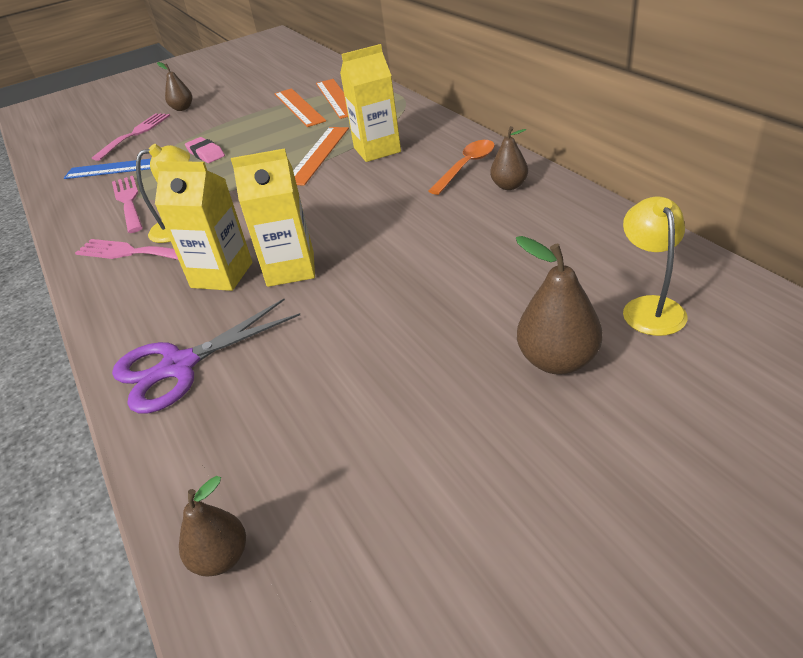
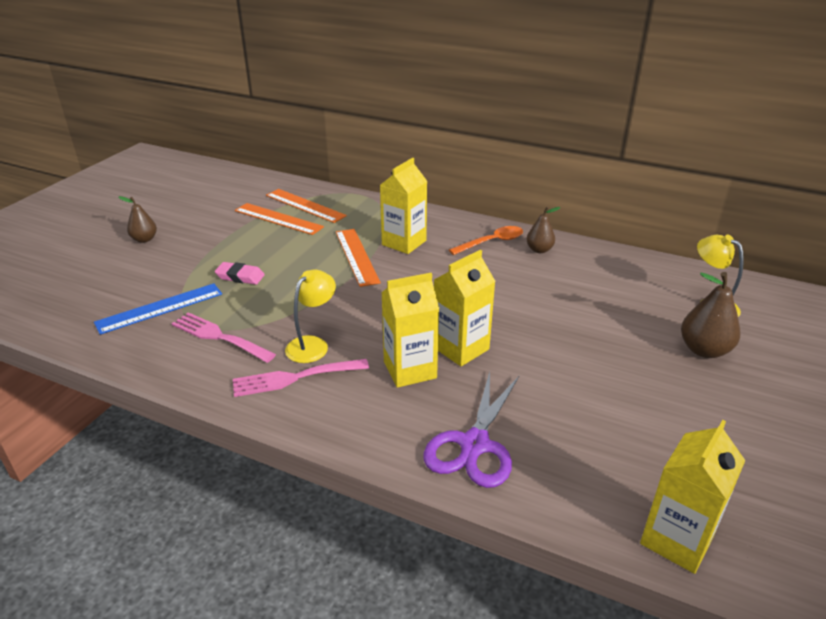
camera: 40 degrees left, 5 degrees down
(135, 134) = (123, 274): pink fork -> none
(221, 557) = (676, 539): brown pear -> yellow carton
(466, 167) = (491, 242): orange spoon -> orange spoon turned 60 degrees clockwise

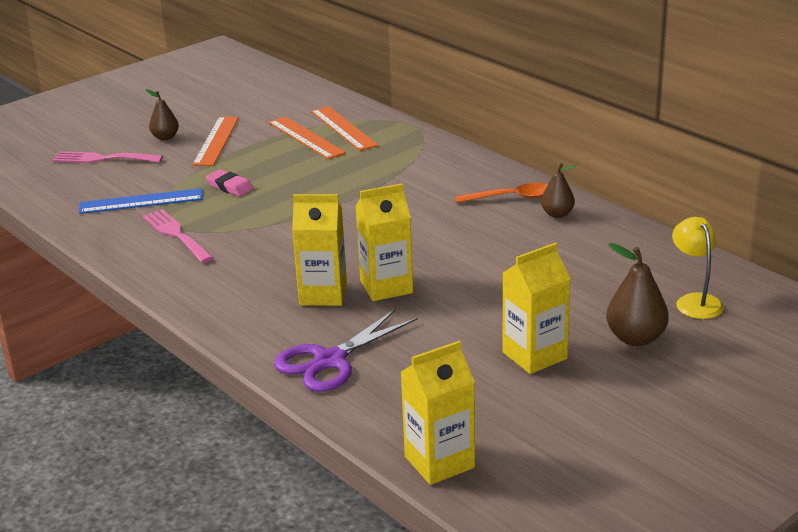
camera: 25 degrees right, 5 degrees down
(294, 378) = (217, 279): pink fork -> pink fork (102, 159)
(312, 344) = (252, 256): yellow lamp -> none
(356, 256) = (356, 187): orange ruler -> orange ruler (216, 141)
(404, 243) = (416, 182): yellow carton -> yellow carton (534, 355)

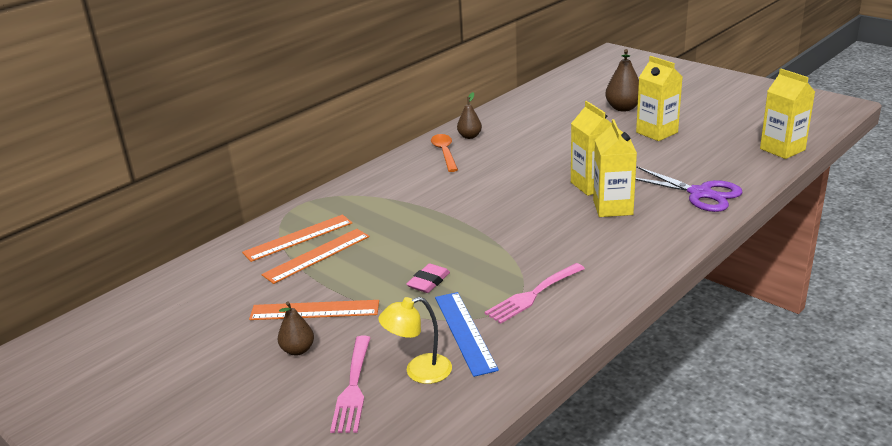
camera: 95 degrees left, 0 degrees up
(695, 301) = (575, 95): yellow lamp -> yellow lamp (419, 371)

